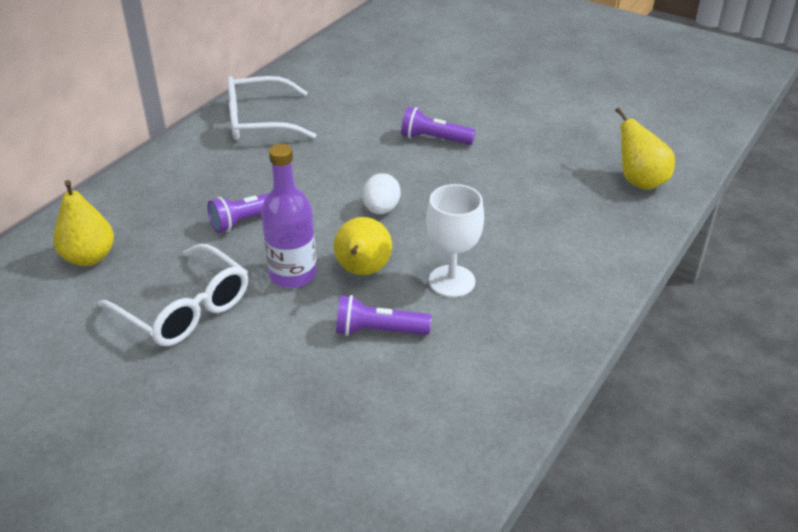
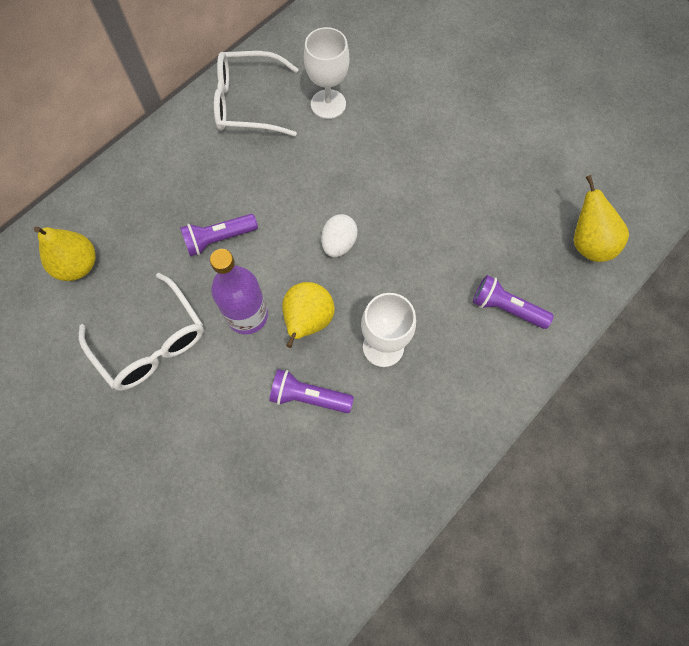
camera: 10 degrees right, 30 degrees up
(344, 114) = (328, 104): none -> white goblet
(434, 139) = (406, 153): purple flashlight -> purple flashlight (506, 308)

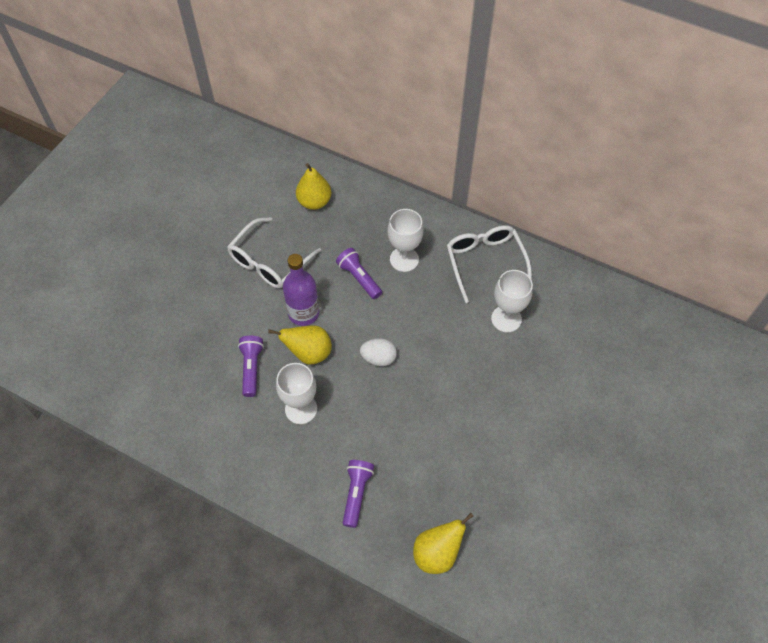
camera: 75 degrees right, 10 degrees down
(211, 183) = (404, 259): none -> white goblet

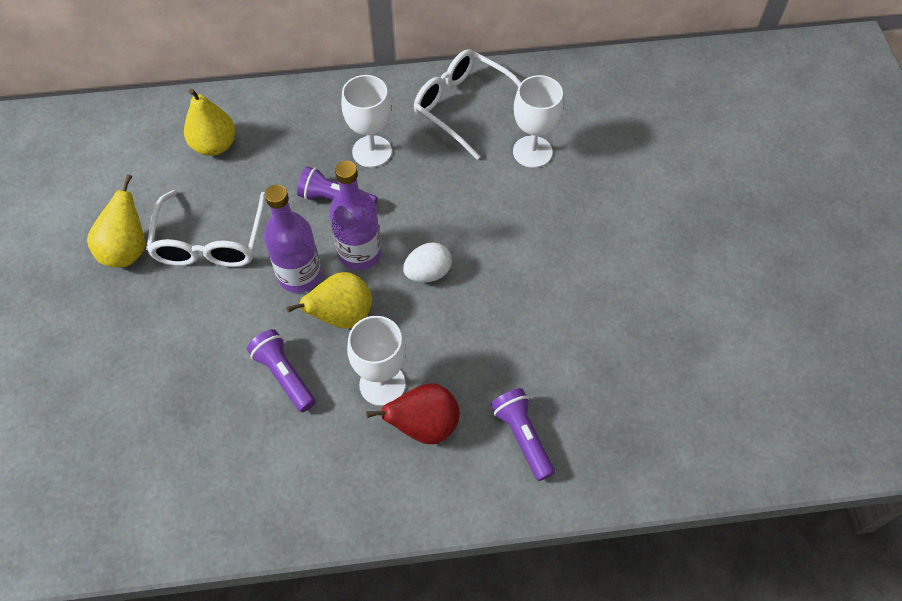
camera: 35 degrees left, 0 degrees up
(306, 449) = (424, 426): none -> red pear
(348, 320) = (360, 253): none -> purple bottle
(437, 553) = (660, 441): yellow pear -> yellow pear (127, 250)

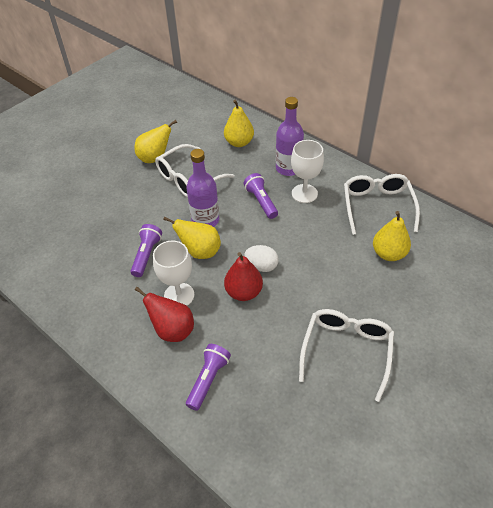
camera: 50 degrees right, 10 degrees down
(360, 253) = (242, 232): purple bottle -> purple bottle (288, 168)
(445, 317) = (243, 292): none -> red pear
(532, 152) = (388, 254): white goblet -> yellow pear
(606, 285) = (346, 350): none -> white glasses

